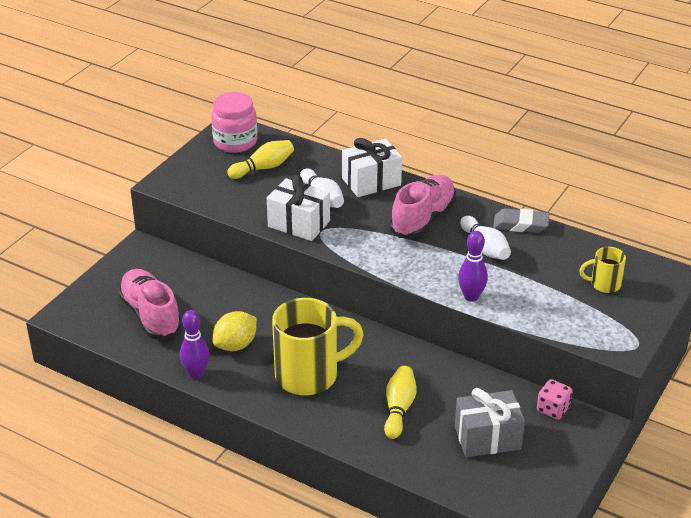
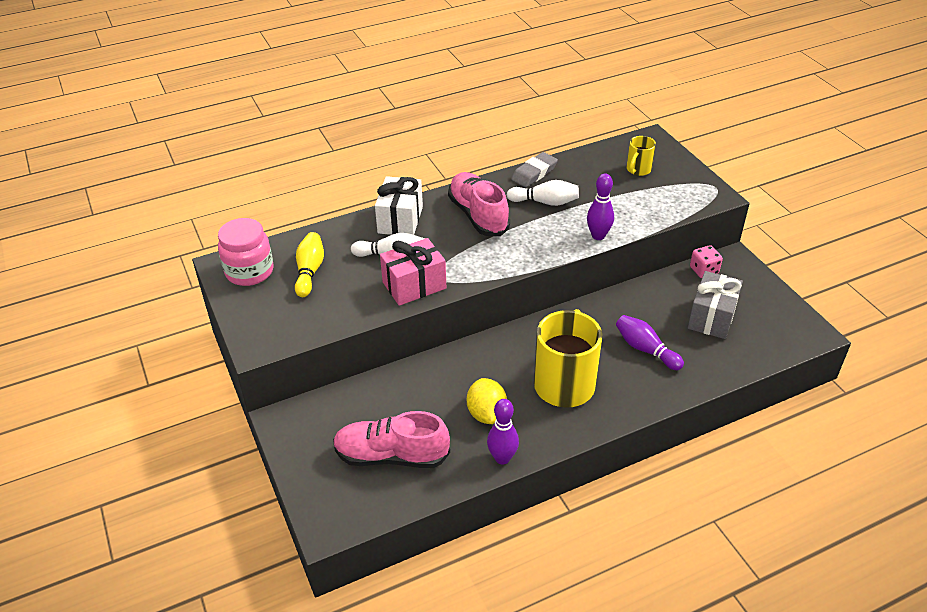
camera: 55 degrees left, 5 degrees up
(299, 224) = (414, 285): white gift -> pink gift
(399, 409) = (645, 349): yellow bowling pin -> purple bowling pin

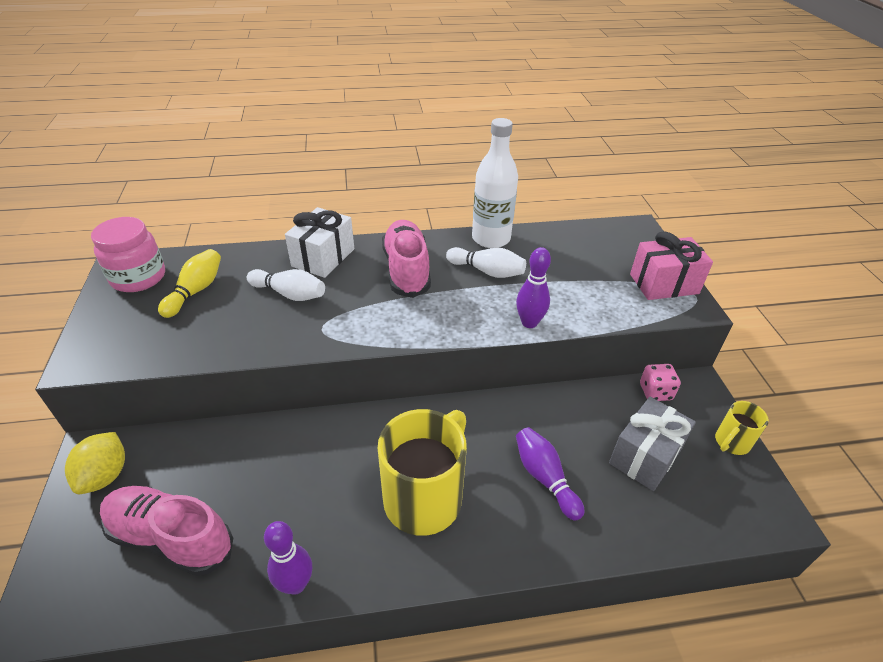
camera: 15 degrees right, 0 degrees up
(414, 285) = (290, 332): pink gift -> pink gift (664, 284)
(486, 413) = (312, 512): yellow lemon -> yellow lemon (105, 475)
(534, 173) = (491, 238): grey eraser -> white bottle
(638, 170) = (609, 258): yellow mug -> yellow mug (731, 442)

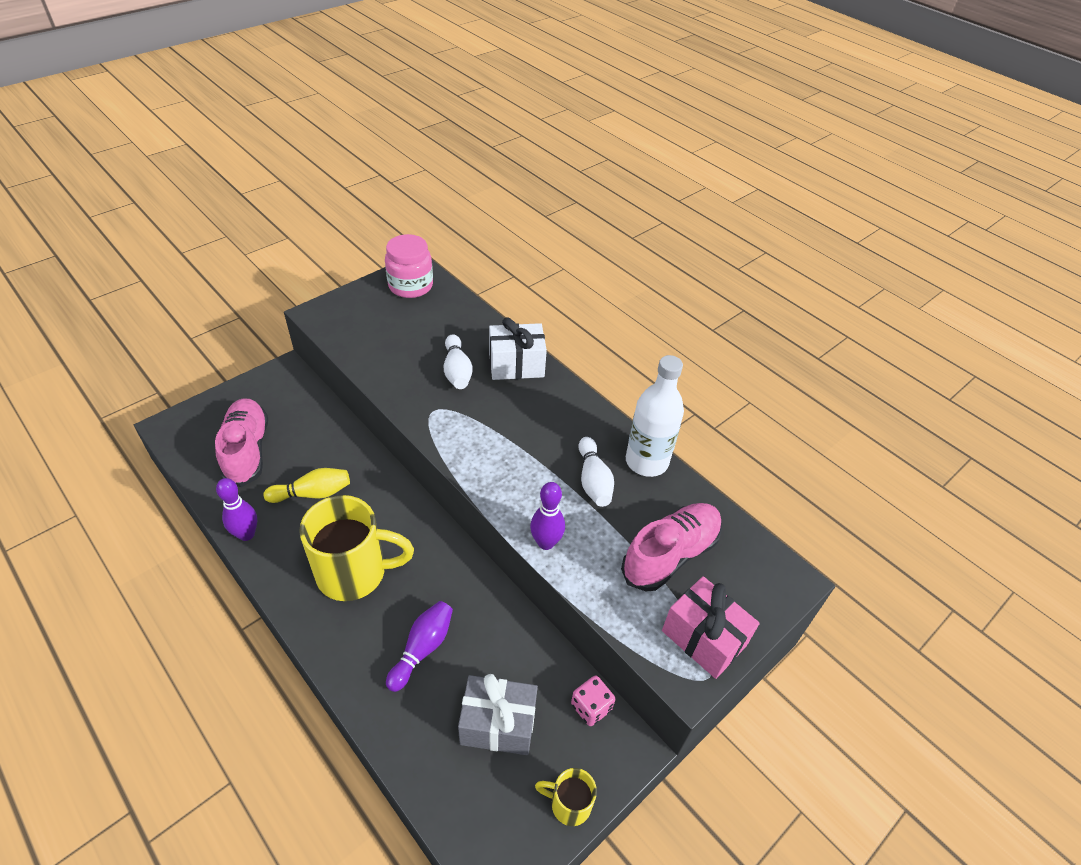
camera: 55 degrees right, 5 degrees up
(105, 475) = (272, 390): yellow lemon -> none
(195, 291) = (420, 321): yellow bowling pin -> yellow bowling pin (312, 493)
(406, 270) = (546, 424): pink shoe -> pink shoe (670, 554)

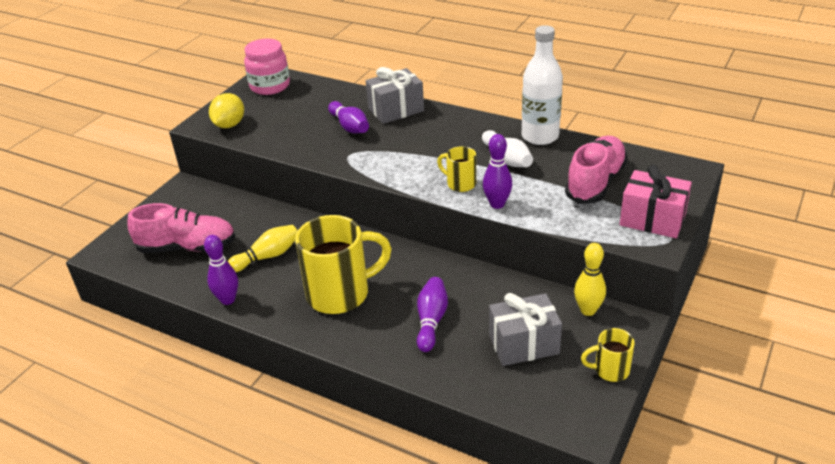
camera: 15 degrees left, 10 degrees down
(247, 450) = (187, 247): pink shoe -> pink shoe turned 120 degrees clockwise
(343, 324) = (229, 125): none -> yellow lemon
(457, 371) = (349, 126): white bowling pin -> purple bowling pin
(516, 365) = (396, 110): white gift -> grey gift
(523, 497) = (460, 184): none -> yellow mug
(591, 707) = (588, 310): pink dice -> yellow bowling pin

